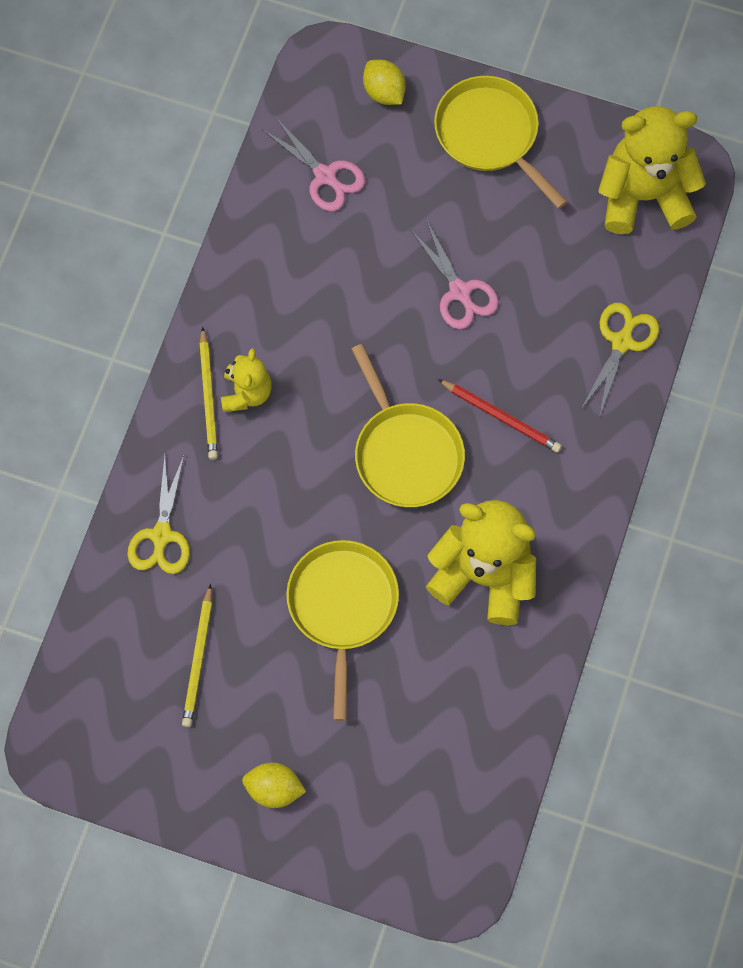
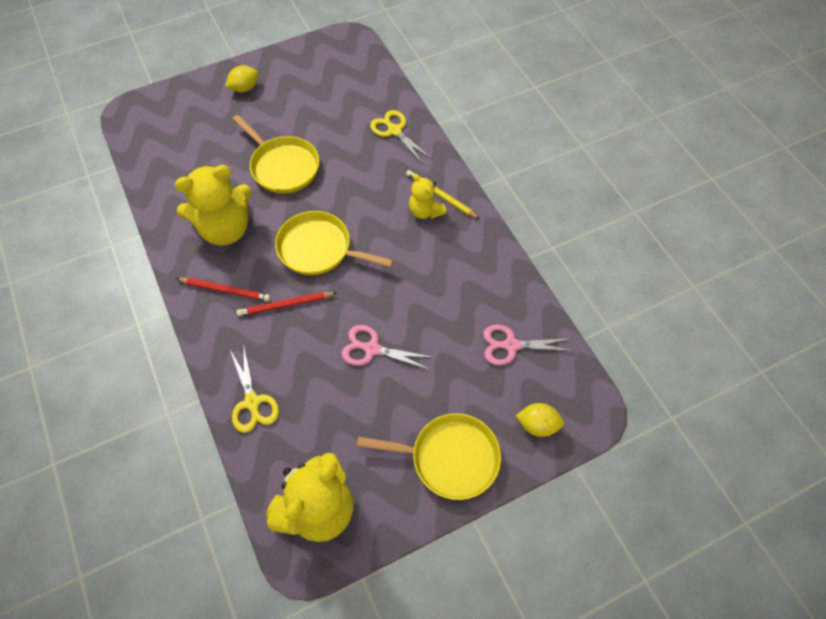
camera: 135 degrees right, 10 degrees down
(198, 659) = (326, 104): yellow pencil -> none
(548, 492) = (225, 290): none -> red pencil

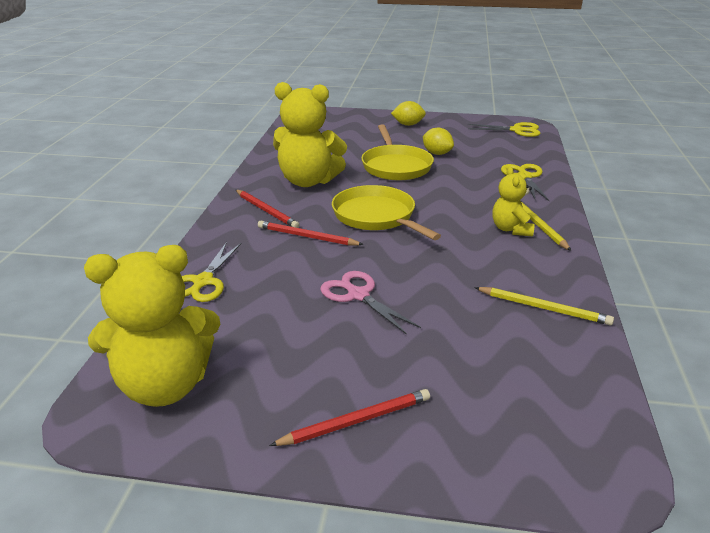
camera: 35 degrees right, 30 degrees down
(346, 54) = (516, 130): none -> yellow scissors
(450, 458) = (356, 421): yellow pan -> red pencil
(493, 291) = (544, 308): none -> yellow pencil
(511, 345) = (530, 359): pink scissors -> none
(537, 425) = (507, 449): yellow lemon -> yellow lemon (437, 153)

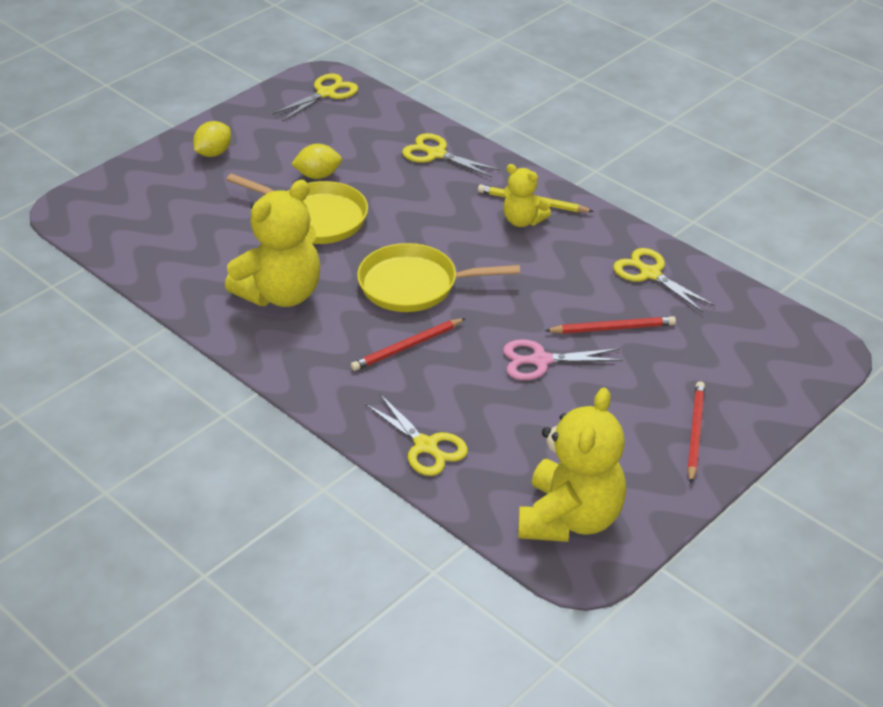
camera: 55 degrees left, 10 degrees up
(266, 211) = (321, 351): red pencil -> red pencil (613, 328)
(544, 308) = (650, 274): yellow pencil -> yellow scissors

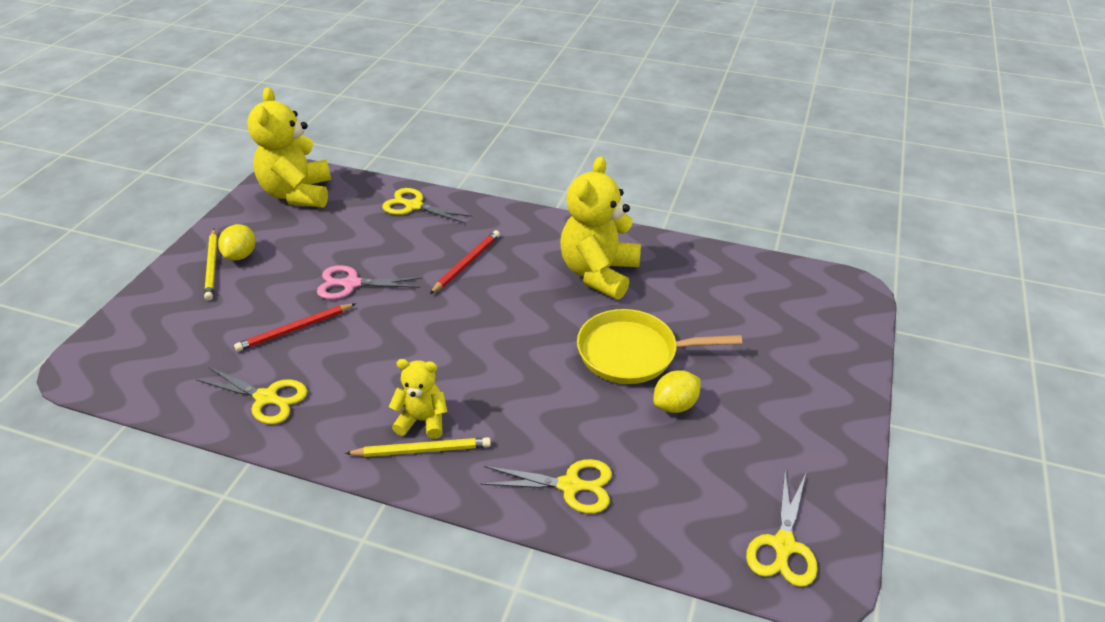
camera: 155 degrees right, 0 degrees up
(213, 153) = (806, 396): yellow lemon -> yellow lemon (241, 255)
(413, 285) = (493, 315): yellow pan -> none
(541, 361) = (351, 284): pink scissors -> pink scissors turned 150 degrees counterclockwise
(695, 433) = (212, 266): red pencil -> yellow pencil

